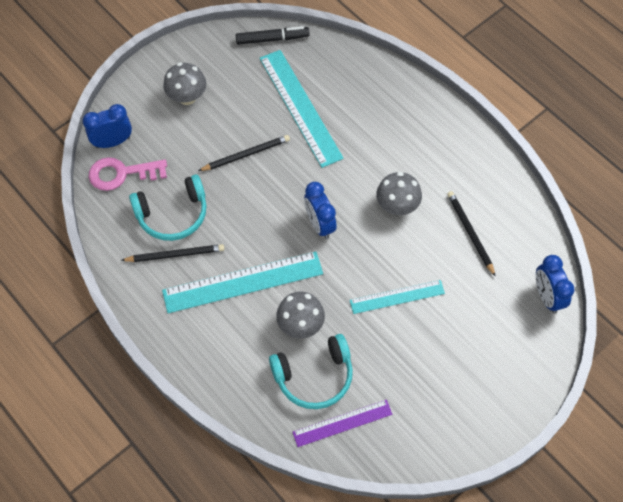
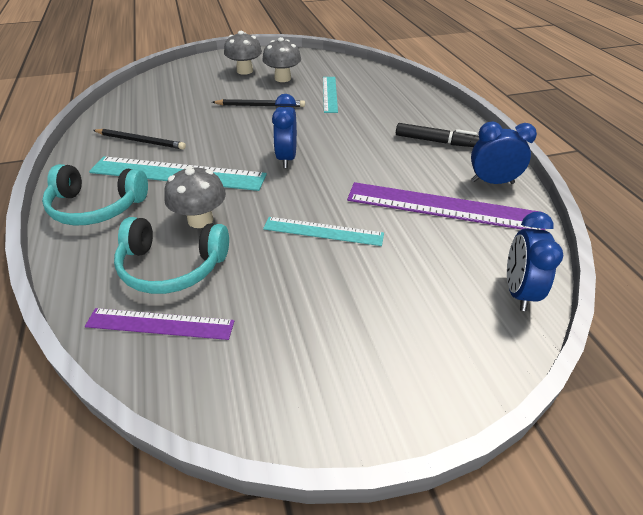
camera: 25 degrees right, 20 degrees down
(113, 142) = (166, 77): blue clock -> blue clock (492, 182)
(121, 173) = (154, 92): pink key -> none
(173, 215) = (166, 120): turquoise headphones -> turquoise headphones (96, 207)
(272, 39) = (337, 61): black marker -> black marker (436, 141)
(300, 107) = (329, 94): turquoise ruler -> turquoise ruler, size x0.59
(397, 206) = (374, 167): grey mushroom -> grey mushroom (282, 78)
(470, 233) = (443, 207): black pencil -> purple ruler

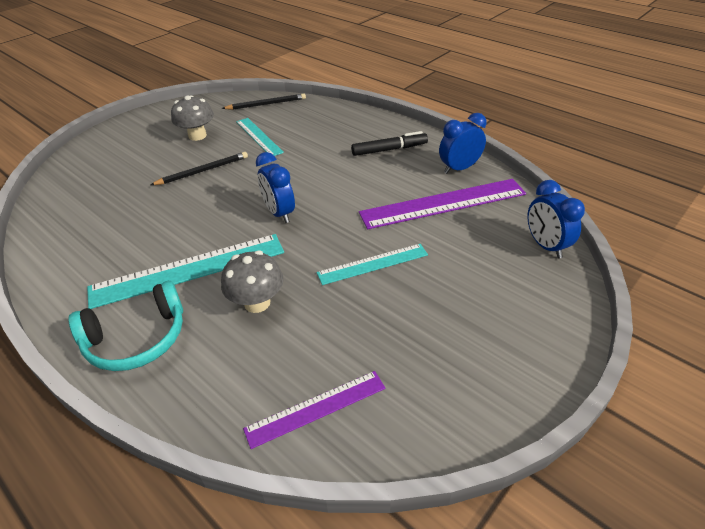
camera: 30 degrees left, 0 degrees up
(140, 141) = (112, 254): black pencil -> black pencil (266, 104)
(172, 267) = (275, 356): turquoise headphones -> none
(245, 71) = (149, 140): grey mushroom -> none

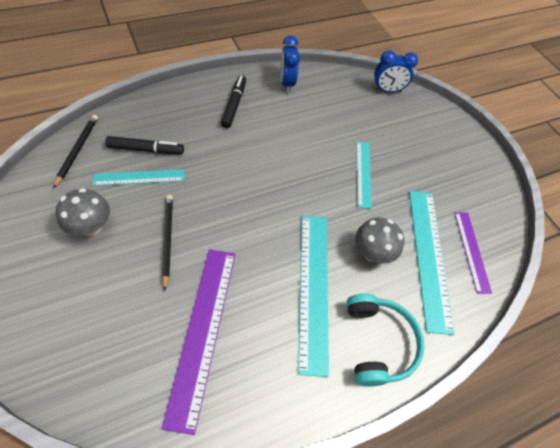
camera: 75 degrees left, 15 degrees up
(279, 213) = (274, 204): blue clock -> none
(280, 359) = (429, 256): none -> turquoise ruler
(291, 129) = (146, 150): none -> black marker
(443, 203) = (321, 110): purple ruler -> purple ruler (203, 332)

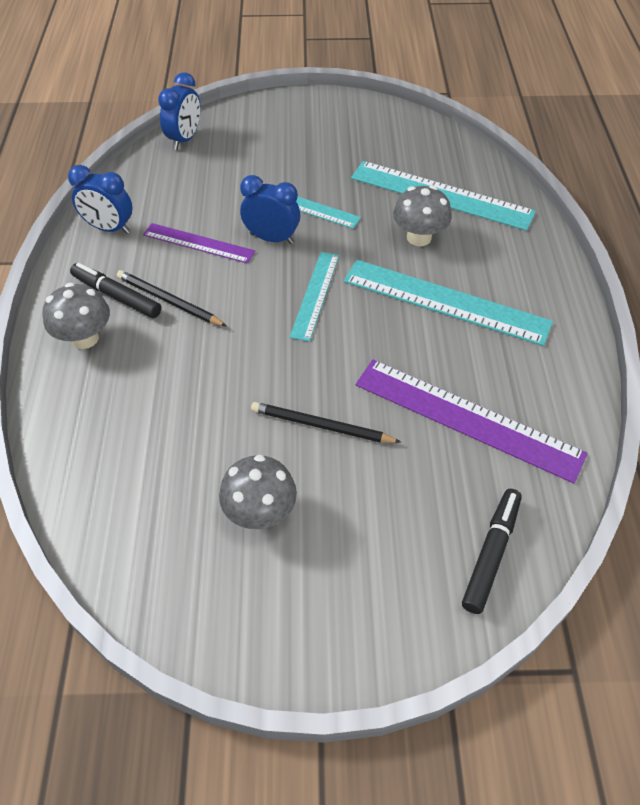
camera: 60 degrees left, 5 degrees down
(77, 150) = (98, 510): black pencil -> black pencil (169, 301)
(139, 177) = (197, 438): turquoise ruler -> turquoise ruler (315, 295)
(146, 150) = (147, 419): black marker -> black marker (491, 553)
(196, 102) = (85, 338): none -> grey mushroom
(321, 163) = (272, 238): none -> blue clock
(378, 342) = (526, 270): turquoise headphones -> none
(471, 251) = (447, 161): purple ruler -> purple ruler (198, 243)

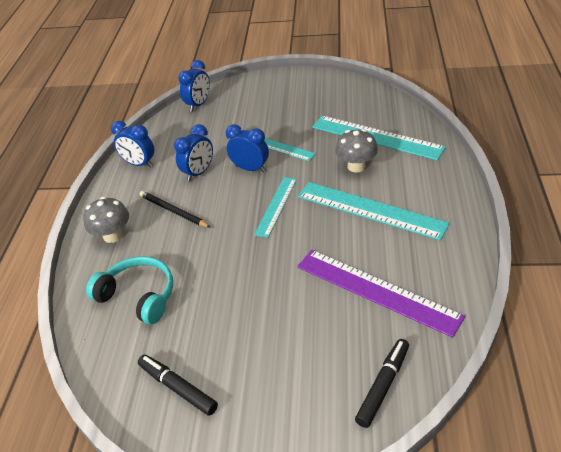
camera: 10 degrees right, 10 degrees down
(117, 296) = (138, 208): black marker -> black marker (178, 388)
(135, 429) = (138, 296): none -> turquoise headphones
(198, 243) = (198, 173): purple ruler -> blue clock
(260, 512) = (217, 353): grey mushroom -> none
(321, 426) = (269, 295): black pencil -> none

